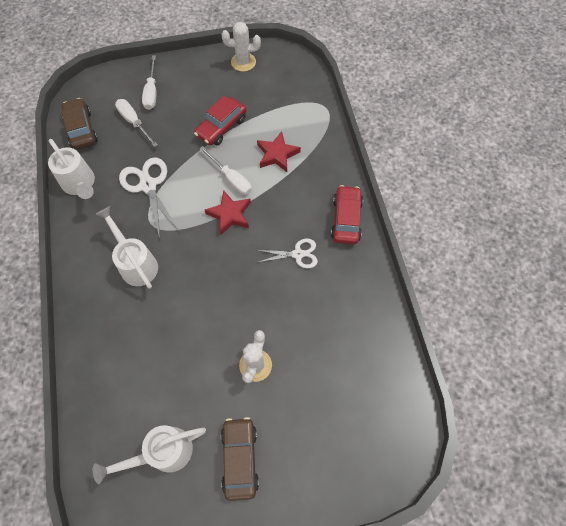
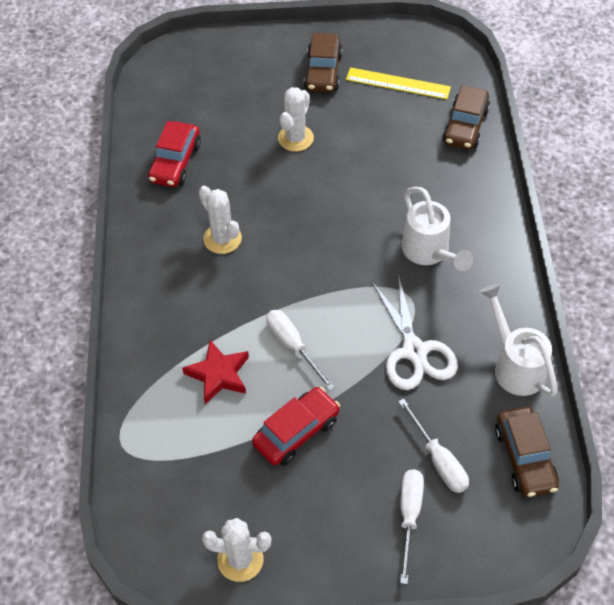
camera: 170 degrees left, 10 degrees down
(98, 402) = (465, 126): none -> brown car
(163, 453) = (398, 83): white watering can -> yellow ruler
(230, 214) = (302, 297): red star -> none
(298, 254) = (222, 239): white scissors -> white cactus
(346, 219) = (148, 272): red car -> red car (175, 162)

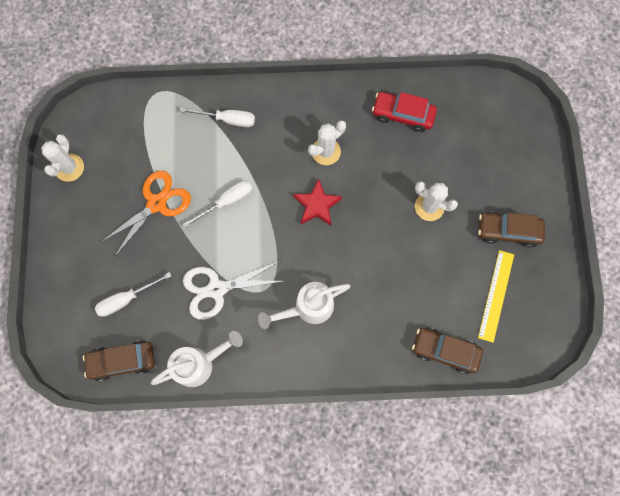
camera: 90 degrees right, 20 degrees up
(218, 374) = (206, 151): red star -> red star (317, 205)
(296, 432) = (157, 203): red car -> orange scissors
(409, 516) = (87, 276): white screwdriver -> white screwdriver (227, 119)

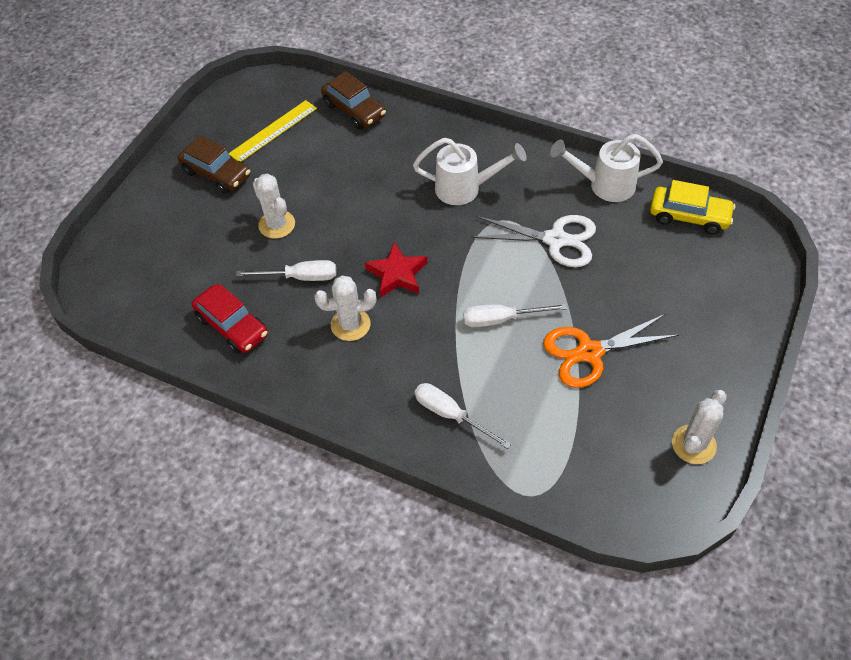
camera: 150 degrees left, 20 degrees down
(122, 361) = (689, 216): brown car -> yellow car
(126, 299) = (665, 269): white screwdriver -> white screwdriver (300, 277)

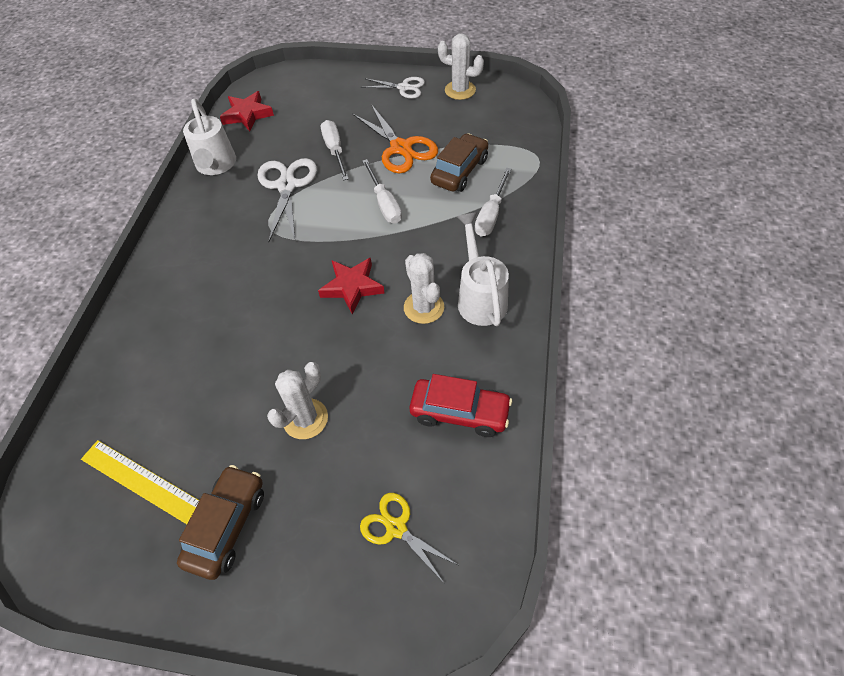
camera: 105 degrees left, 0 degrees up
(163, 266) = (396, 528): none -> yellow scissors
(232, 326) = (460, 412): red car -> red car turned 75 degrees clockwise
(300, 277) = (376, 369): white screwdriver -> white screwdriver (335, 150)
(354, 110) = (104, 395): brown car -> brown car (459, 171)
(465, 188) = (229, 260): white watering can -> white watering can (480, 297)
(689, 216) = (247, 115): yellow car -> red star
(712, 380) = (404, 88): none -> white scissors

